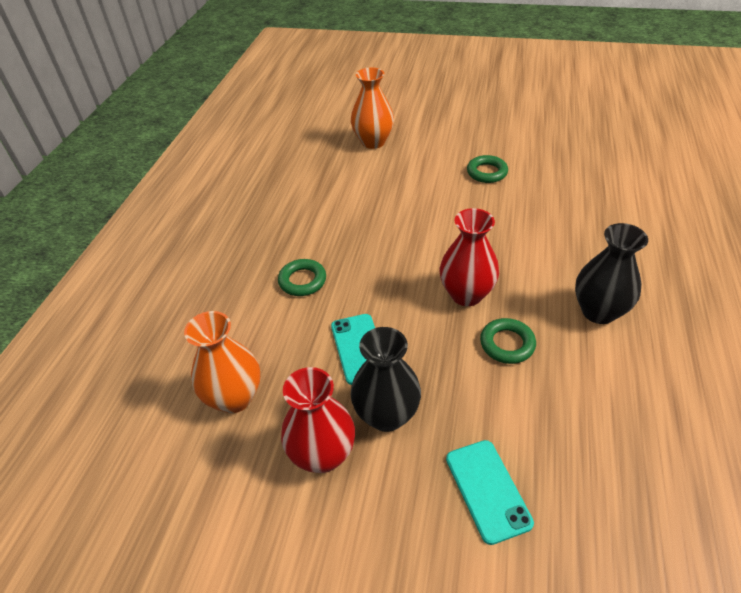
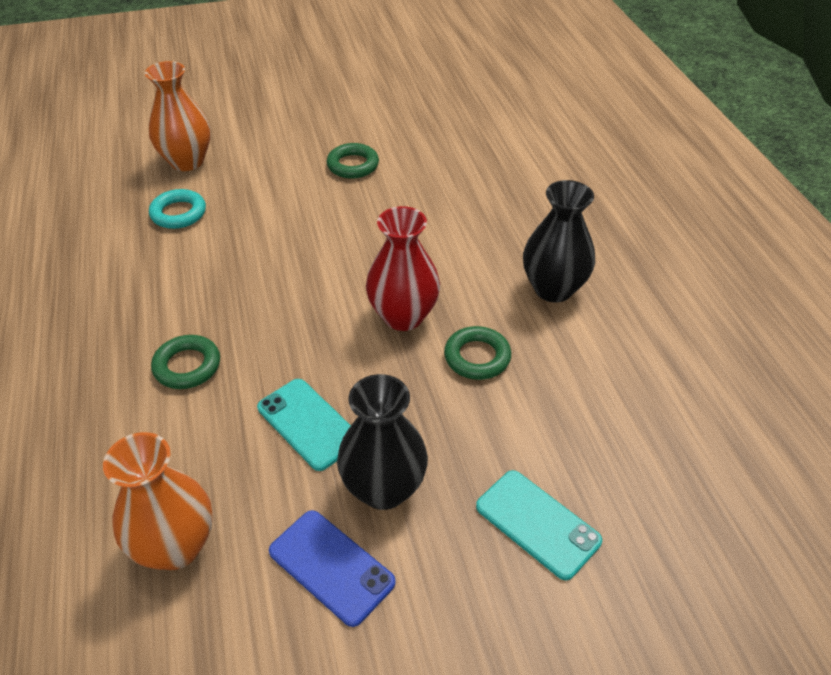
camera: 30 degrees left, 0 degrees up
(322, 455) = (331, 566): red vase -> blue phone
(349, 176) = (178, 213): none -> turquoise ring

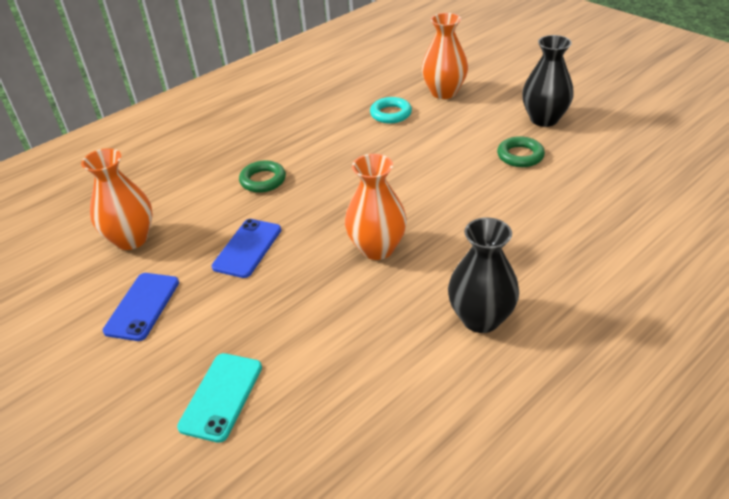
camera: 65 degrees right, 5 degrees down
(308, 424) = (247, 248): turquoise phone -> blue phone
(384, 489) = (213, 304): black vase -> black vase (544, 119)
(403, 316) = (377, 248): red vase -> orange vase
(477, 357) = (364, 303): green ring -> none

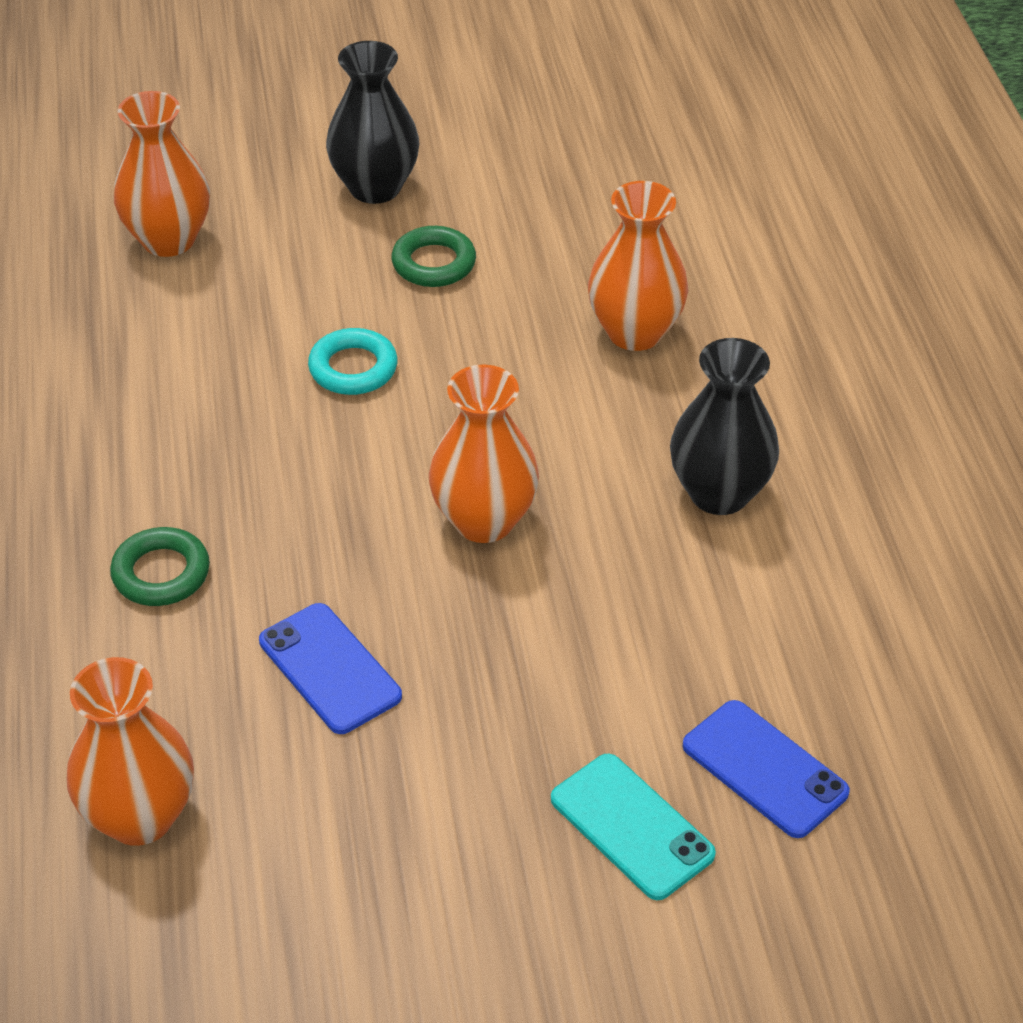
camera: 60 degrees left, 5 degrees up
(142, 306) = (345, 858): blue phone -> blue phone (764, 769)
(391, 114) = (153, 330): turquoise ring -> turquoise ring (353, 368)
(558, 234) = (635, 332): none -> orange vase

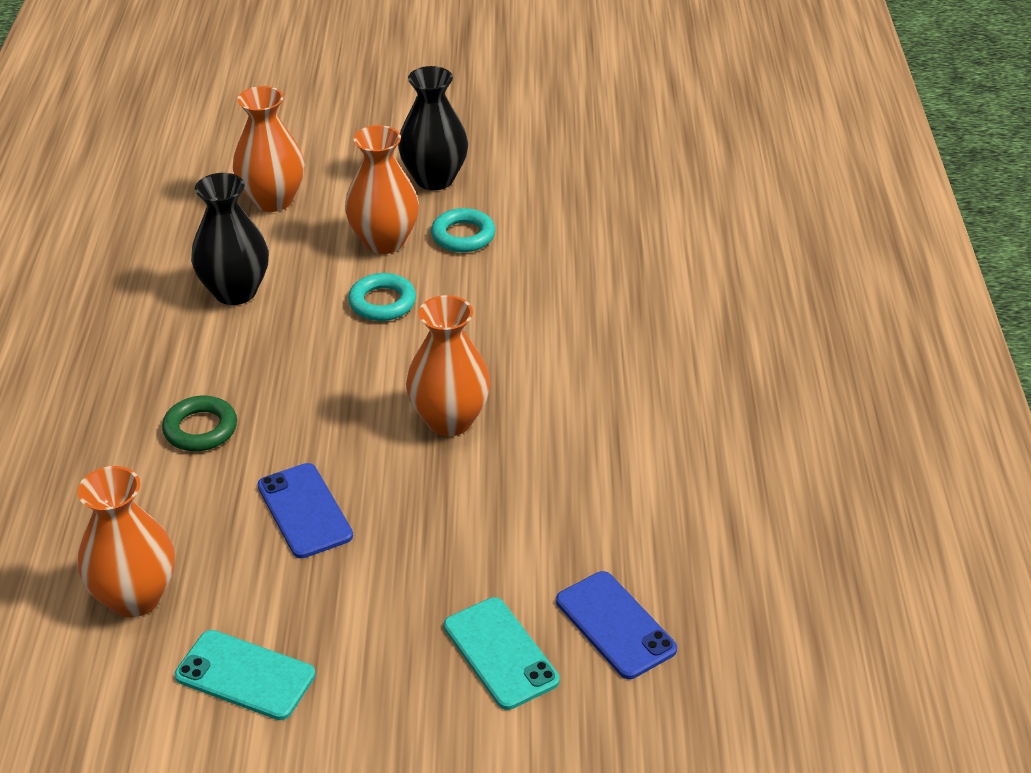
camera: 10 degrees right, 5 degrees down
(314, 903) = (245, 675): none -> turquoise phone
(434, 263) = (463, 236): green ring -> turquoise ring
(635, 332) = (601, 299): orange vase -> orange vase (384, 241)
(719, 493) = (635, 421): black vase -> black vase (235, 292)

